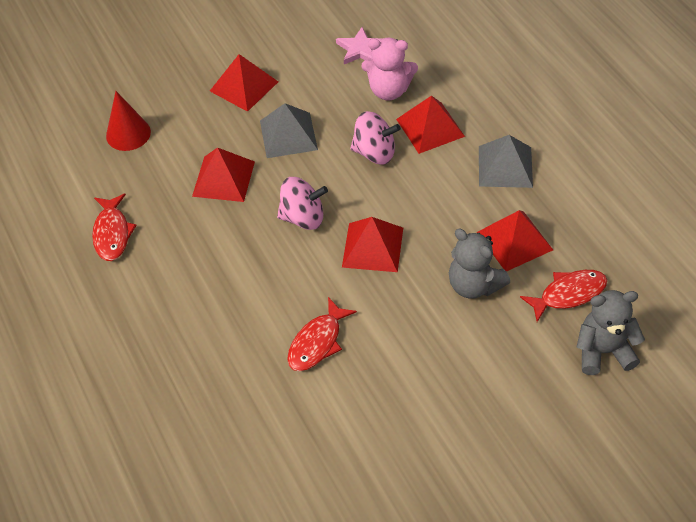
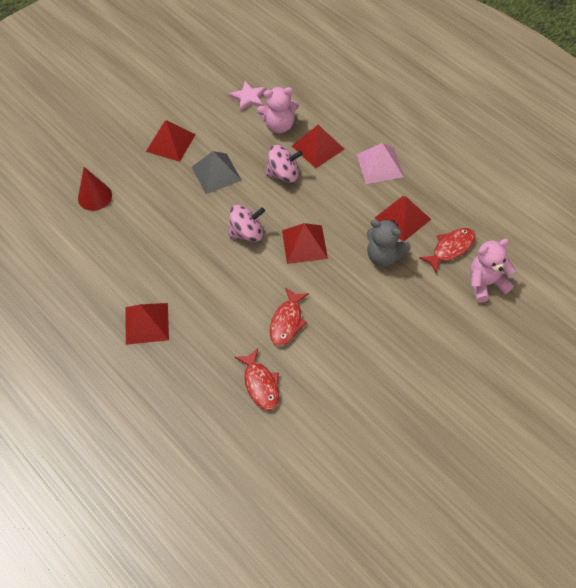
camera: 15 degrees left, 5 degrees up
(112, 233) = (109, 275): red fish -> red fish (260, 384)
(223, 178) = (179, 216): red pyramid -> red pyramid (146, 323)
(505, 166) = (380, 165): grey pyramid -> pink pyramid
(603, 351) = (486, 283): grey teddy bear -> pink teddy bear

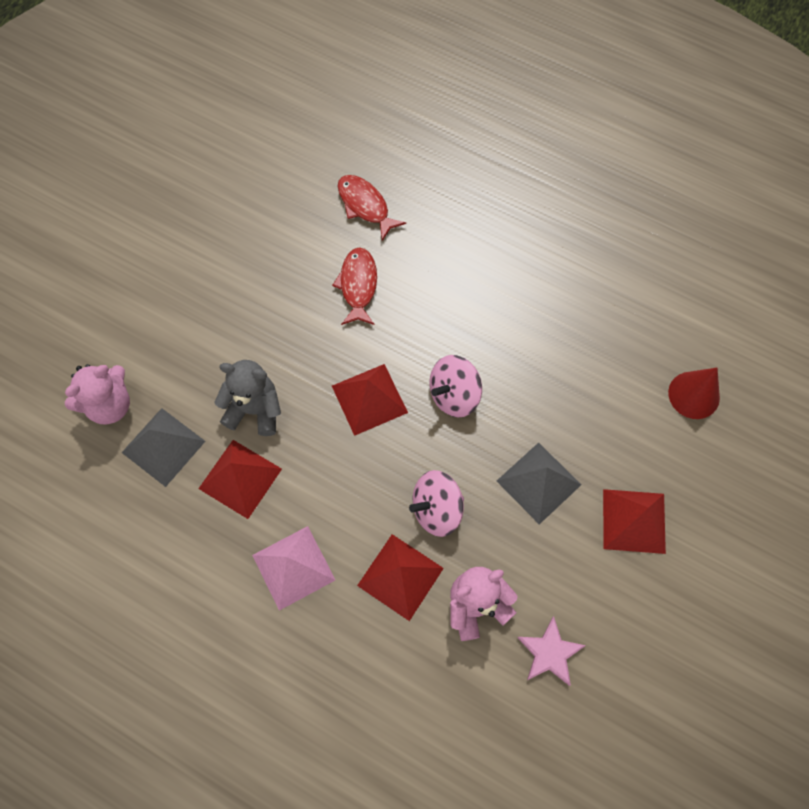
camera: 160 degrees right, 10 degrees up
(146, 323) = (529, 239): red pyramid -> none
(451, 248) = (163, 446): red fish -> grey pyramid

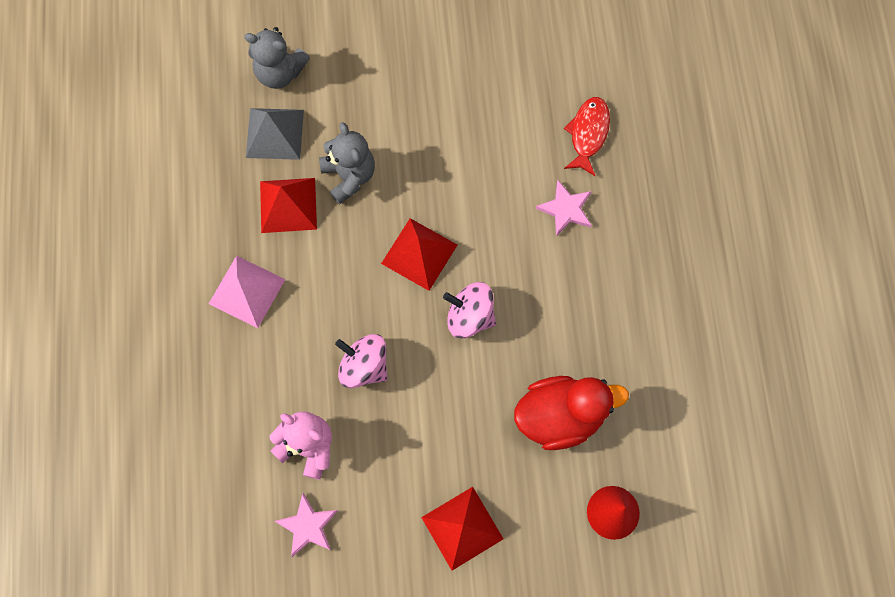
camera: 55 degrees right, 5 degrees up
(109, 405) = (280, 72): pink teddy bear -> grey teddy bear
(358, 285) = (511, 178): red fish -> none
(400, 576) = (292, 374): red pyramid -> none
(416, 263) = (565, 209): none -> pink star
(538, 483) = (441, 431): grey pyramid -> none
(588, 381) = (560, 416): none -> red duck

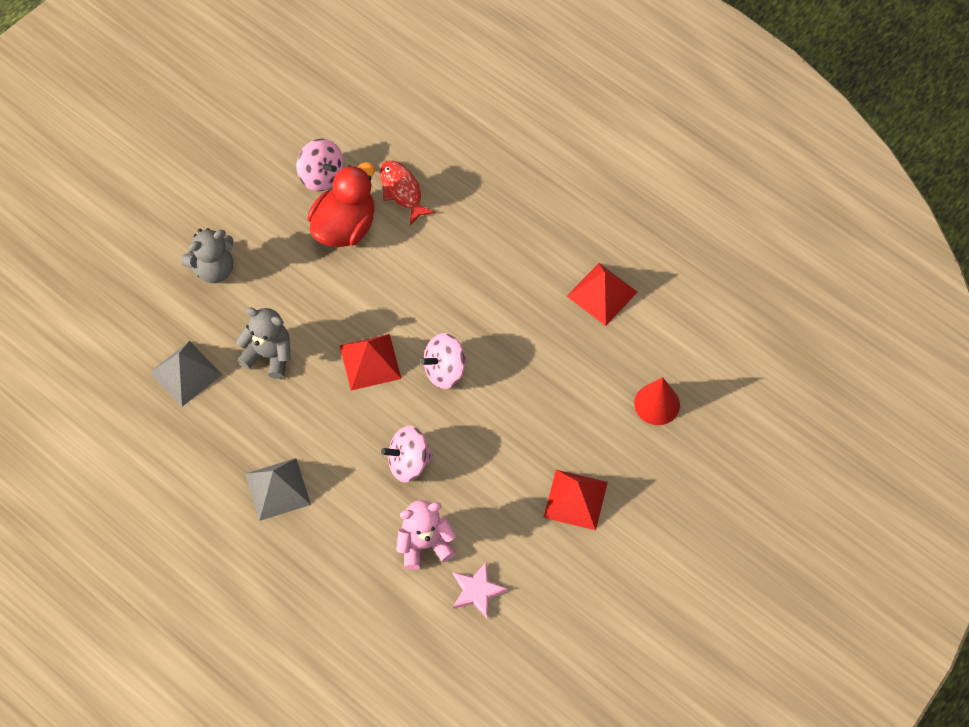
camera: 45 degrees left, 10 degrees down
(247, 291) = (277, 489): pink pyramid -> grey pyramid
(280, 72) = (145, 331): grey teddy bear -> grey teddy bear (213, 269)
(288, 205) = (246, 410): red pyramid -> red pyramid (602, 294)
(537, 64) = (321, 175): none -> pink spinning top
(560, 416) = (566, 377): red duck -> red duck (344, 226)
(565, 209) = (437, 250): pink star -> none

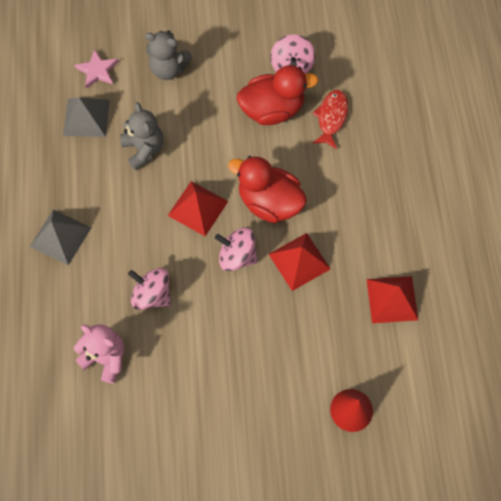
camera: 45 degrees right, 5 degrees up
(424, 304) = (269, 202): none -> red duck
(477, 591) = (103, 421): pink star -> pink star (97, 70)
(575, 499) = (229, 423): red pyramid -> red pyramid (299, 261)

